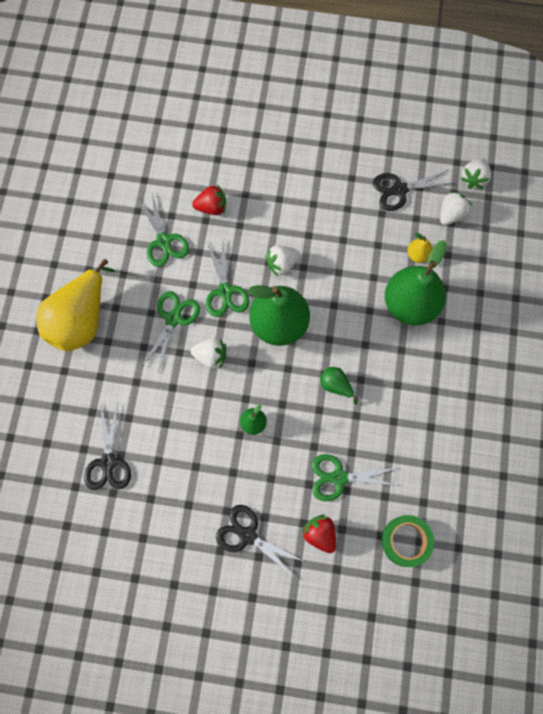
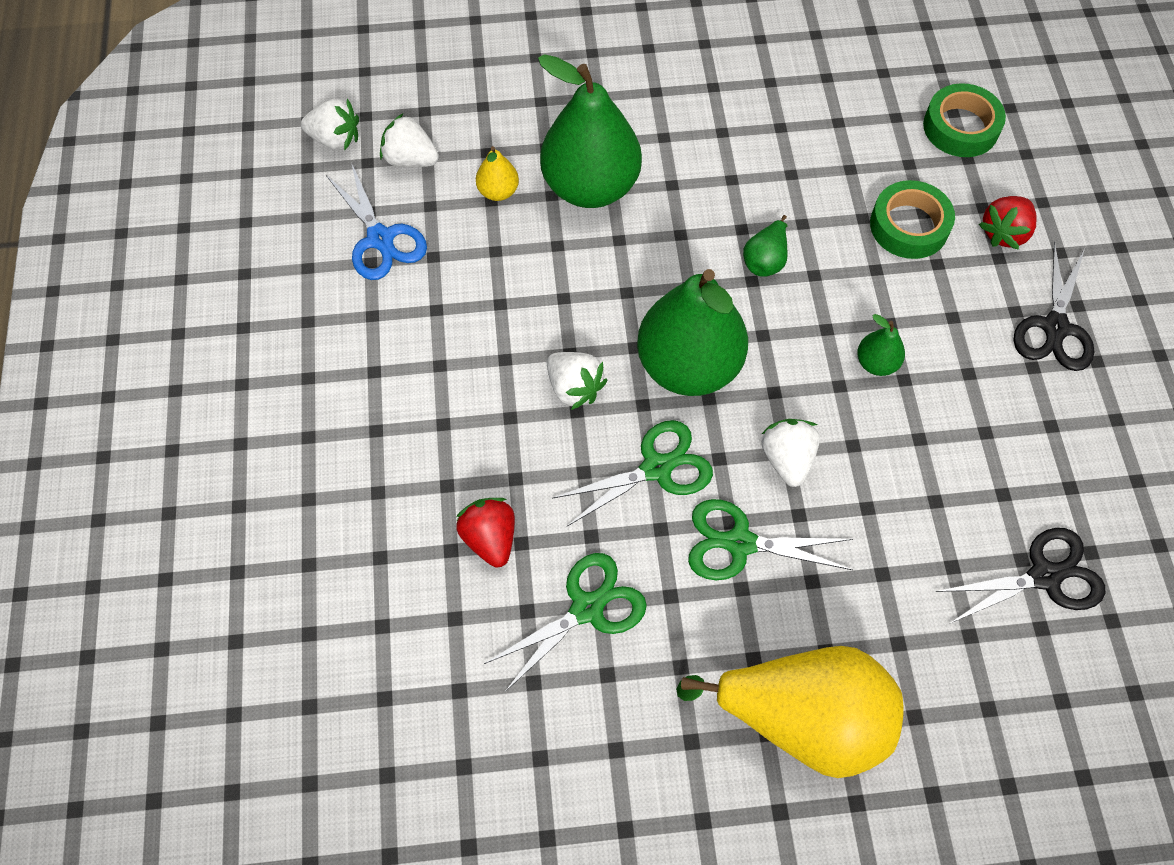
camera: 105 degrees left, 10 degrees down
(339, 477) = (909, 226): green scissors -> green tape
(399, 190) = (380, 239): black scissors -> blue scissors

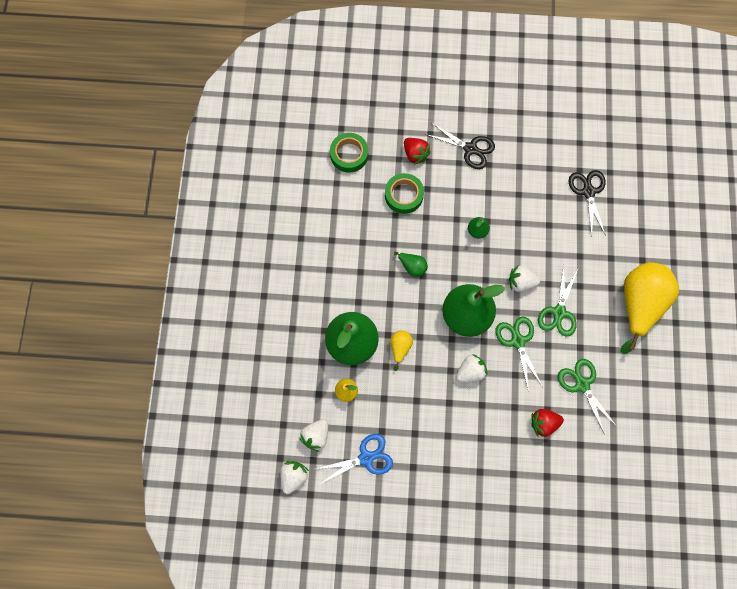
camera: 80 degrees left, 10 degrees up
(597, 263) = (400, 348): none -> yellow pear

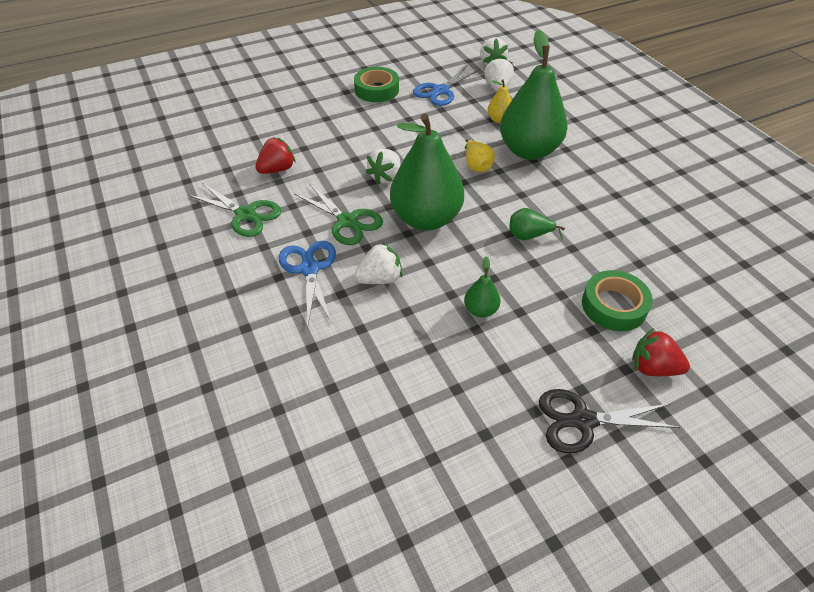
camera: 150 degrees right, 25 degrees down
(349, 154) = (735, 320): green tape -> green tape (376, 90)
(559, 312) = (309, 269): green scissors -> blue scissors
(588, 192) = (343, 452): black scissors -> none
(639, 305) = (194, 325): yellow pear -> none

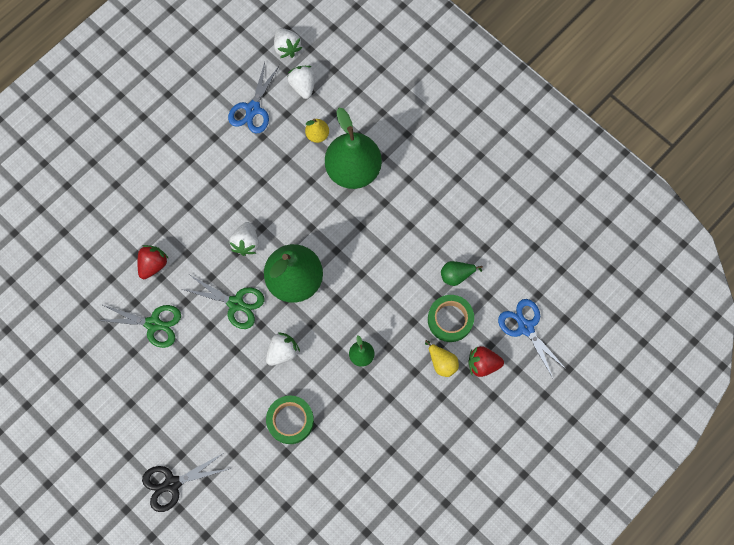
camera: 20 degrees left, 25 degrees up
(309, 269) = (228, 361): blue scissors -> blue scissors (525, 327)
(376, 90) = (193, 127): green tape -> green tape (290, 420)
(476, 166) = (315, 204): yellow pear -> yellow pear (442, 362)
(529, 236) = (377, 271): green pear -> green pear (456, 275)
(583, 421) = (446, 420): black scissors -> black scissors (172, 484)

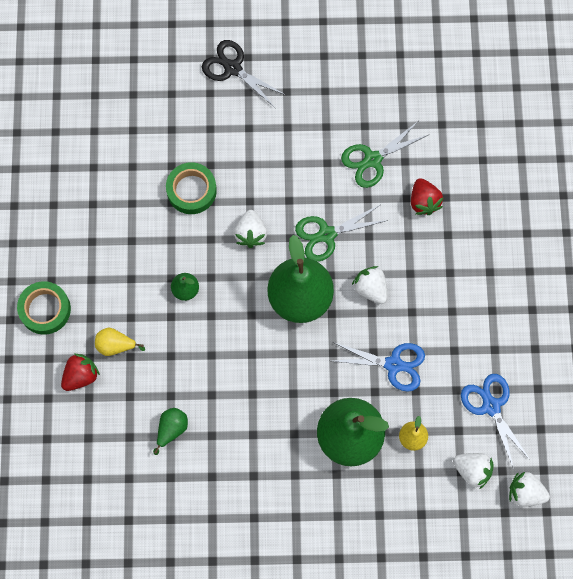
camera: 135 degrees right, 0 degrees up
(172, 484) = (232, 68): black scissors -> black scissors turned 75 degrees counterclockwise
(450, 319) = (142, 386): green tape -> green tape (45, 309)
(525, 327) = (72, 440): blue scissors -> blue scissors (393, 364)

